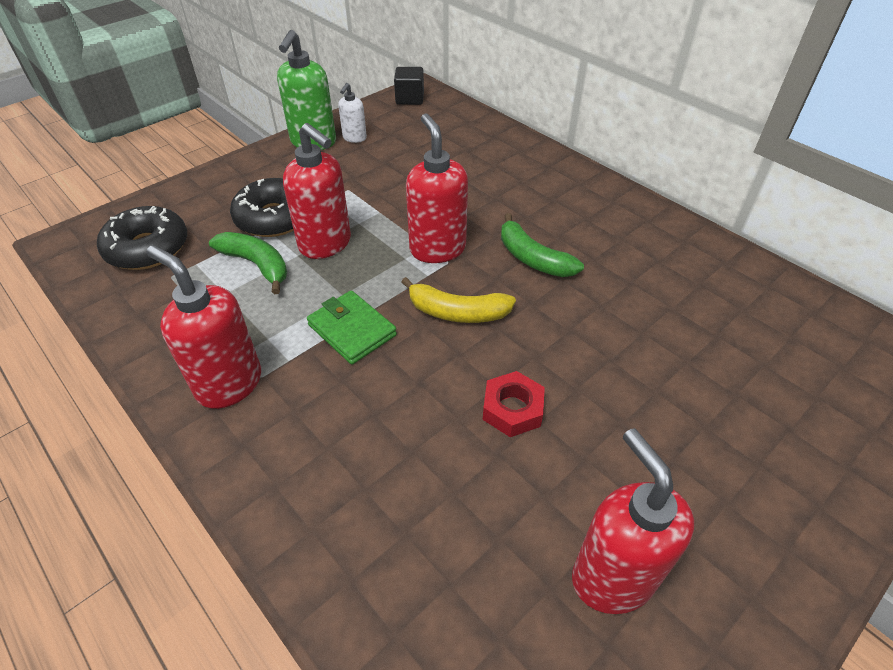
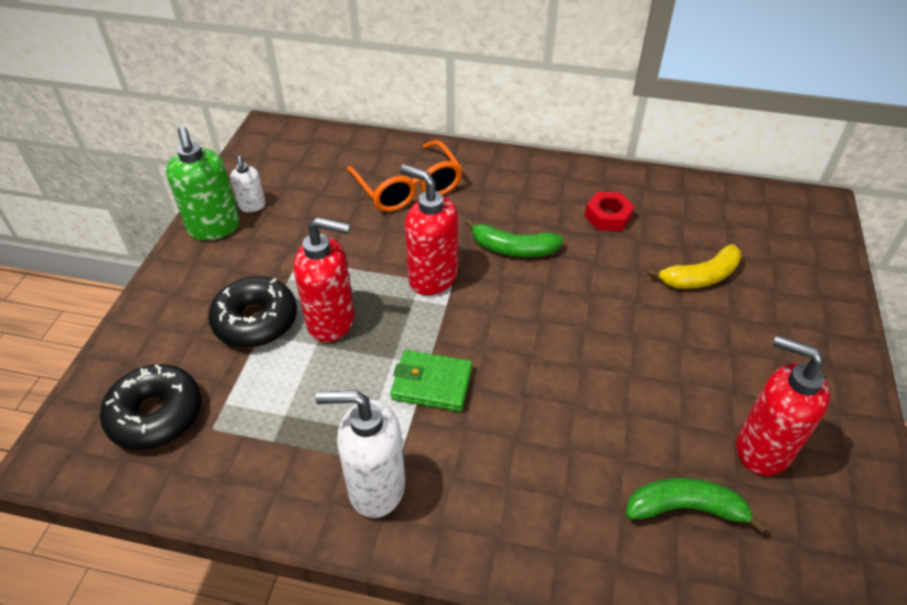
camera: 35 degrees left, 0 degrees up
(229, 384) = (376, 487): red soap dispenser -> white soap dispenser
(257, 265) = (287, 373): green banana -> green banana (685, 508)
(409, 98) = (266, 143): black cube -> none
(457, 312) = (499, 323): yellow banana -> yellow banana (700, 277)
(488, 172) = (408, 188): none -> orange glasses
(512, 409) = (606, 376): red nut -> red nut (608, 216)

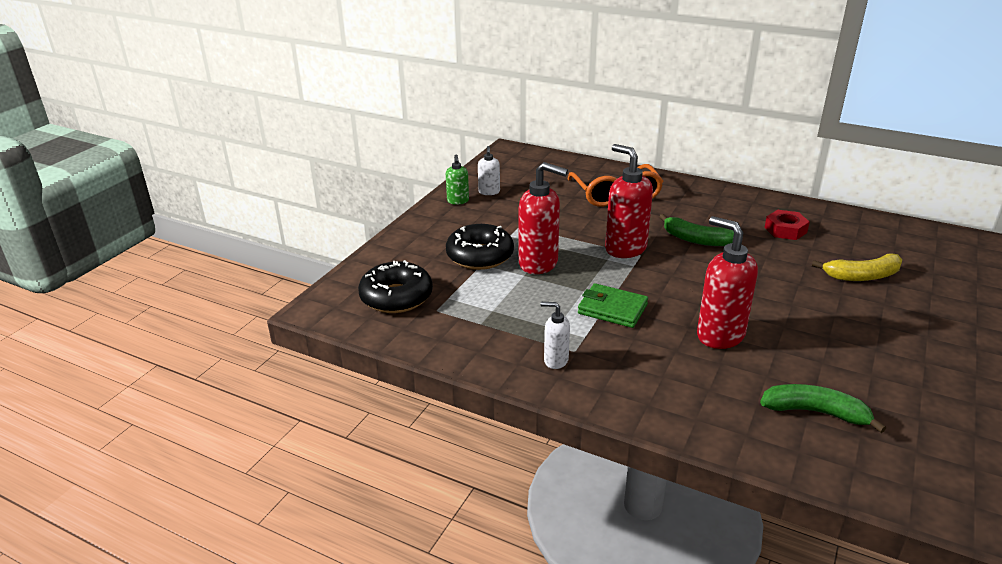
camera: 15 degrees right, 15 degrees down
(214, 228) = (458, 201): green soap dispenser -> green soap dispenser, size x0.53
(376, 487) = (555, 360): white soap dispenser -> white soap dispenser, size x0.53
(762, 449) = (895, 388): red soap dispenser -> red soap dispenser (719, 335)

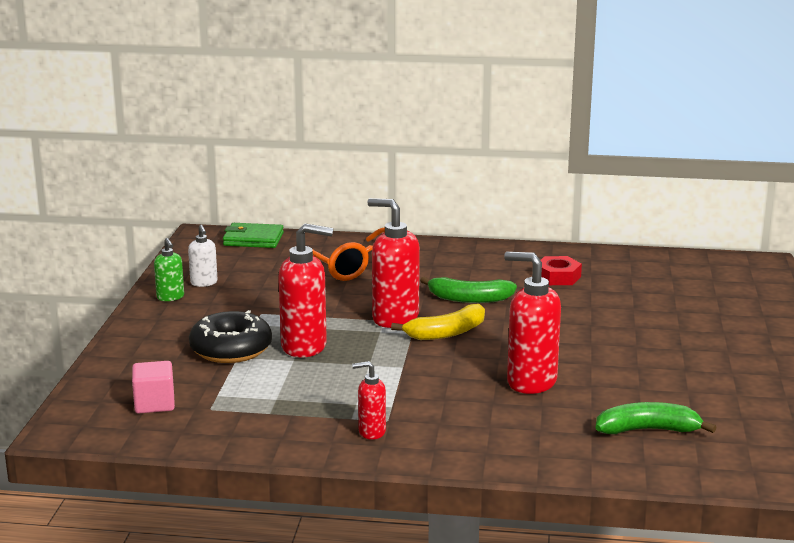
camera: 20 degrees left, 10 degrees down
(396, 297) = (154, 404): black donut -> pink cube
(555, 360) = (371, 432): white soap dispenser -> red soap dispenser
(612, 309) = (409, 376): green wallet -> green wallet (253, 239)
(862, 276) = (649, 308): yellow banana -> yellow banana (446, 333)

